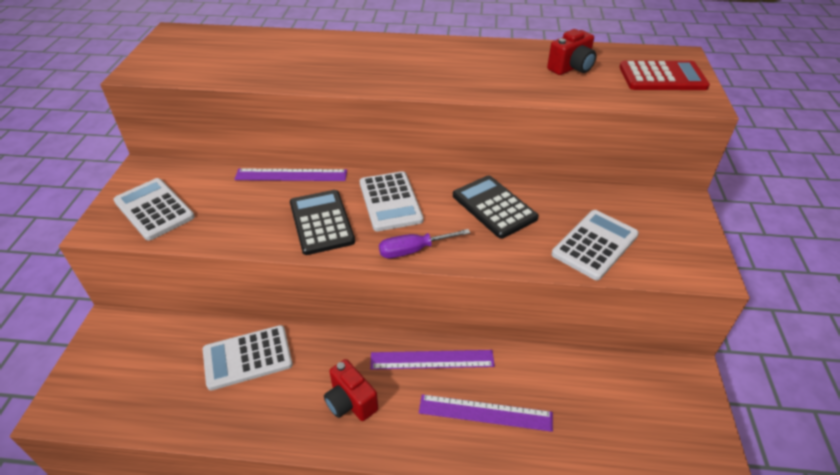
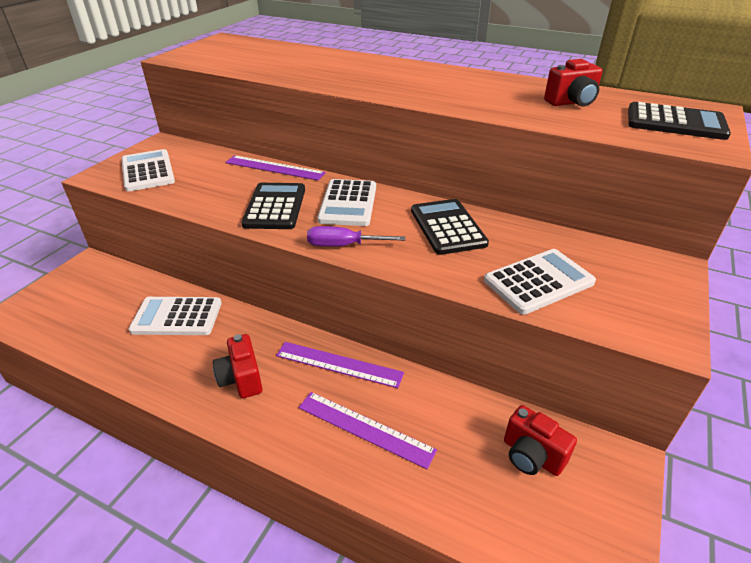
camera: 20 degrees right, 5 degrees down
(624, 392) = (531, 456): none -> red camera
(662, 77) = (675, 122): red calculator -> black calculator

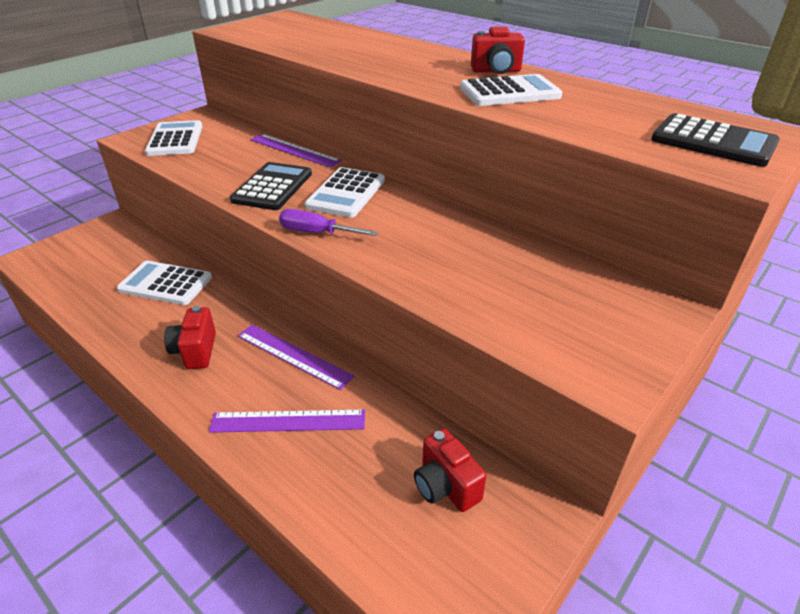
camera: 15 degrees right, 0 degrees up
(365, 428) = (288, 421): purple ruler -> purple ruler turned 45 degrees counterclockwise
(447, 227) = (434, 230): black calculator -> none
(538, 281) = (499, 300): white calculator -> white calculator (509, 92)
(571, 103) = (603, 108): red camera -> red camera (496, 71)

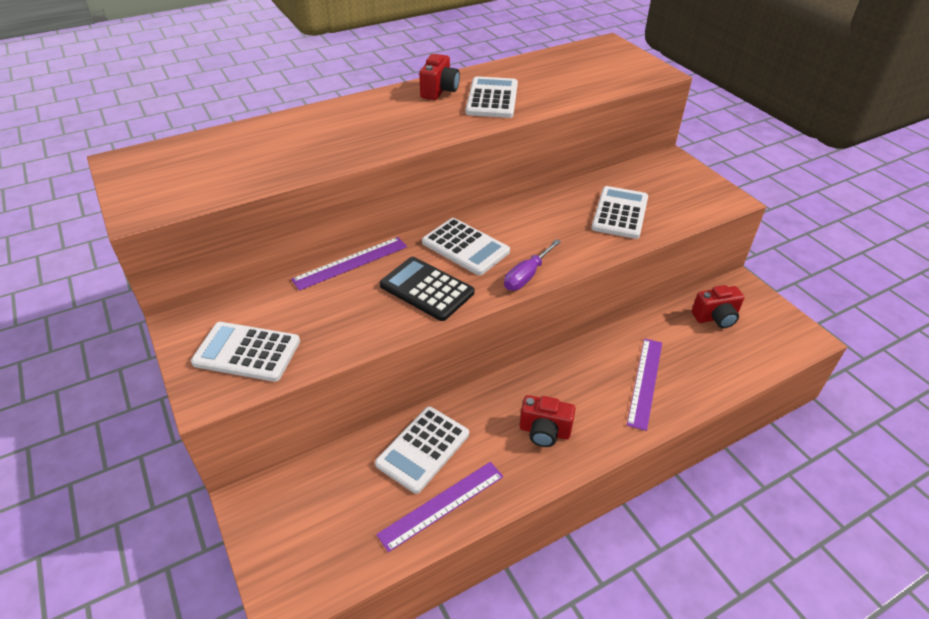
camera: 70 degrees left, 5 degrees up
(293, 355) = (572, 367): purple ruler -> purple ruler (442, 504)
(481, 278) = (620, 213): none -> white calculator
(713, 142) = (614, 63): black calculator -> none

